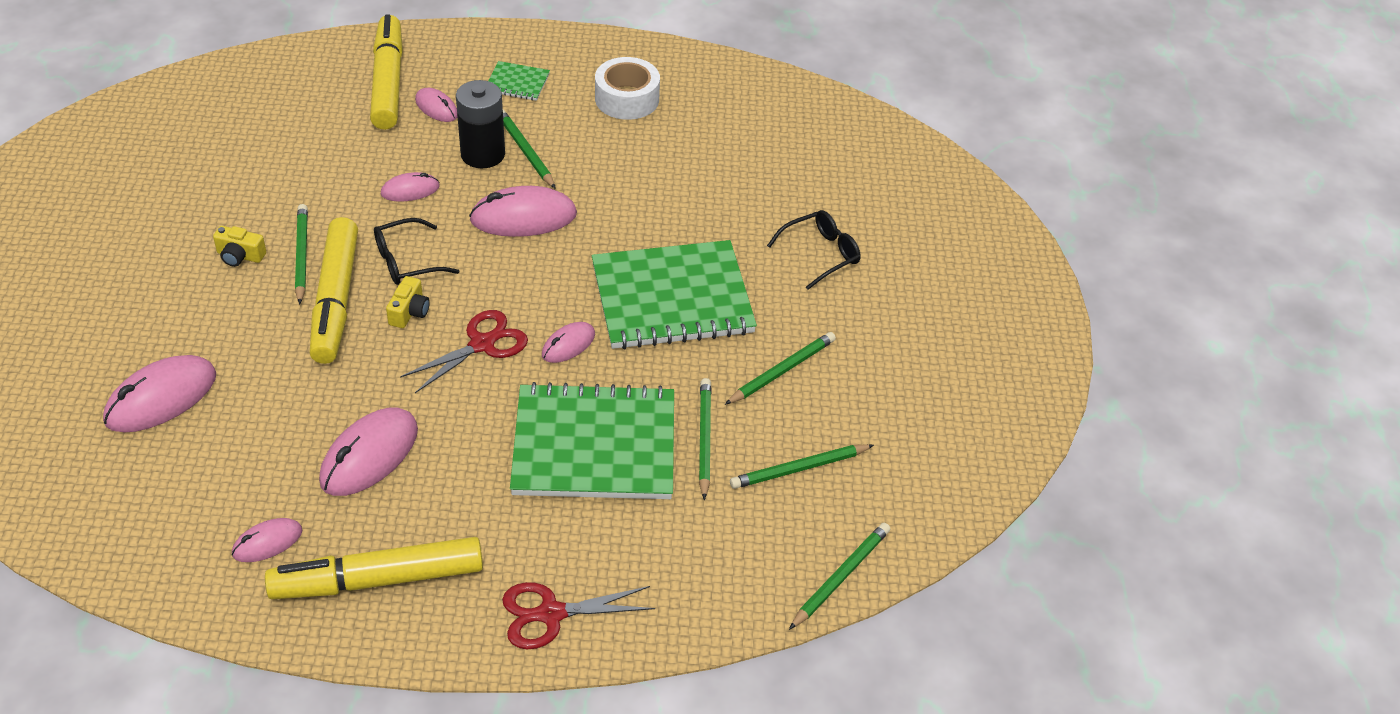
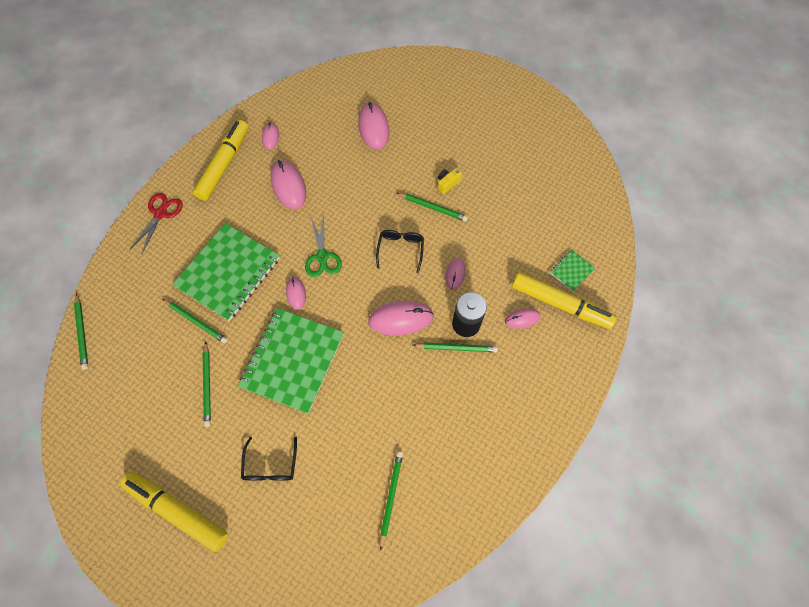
camera: 125 degrees right, 20 degrees up
(335, 300) = (392, 210): yellow marker -> yellow marker (177, 510)
(409, 312) = (364, 236): yellow camera -> none
(482, 344) = (322, 256): red scissors -> green scissors
(517, 83) = (525, 376): green notebook -> green notebook (571, 271)
(523, 217) = (400, 319): pink mouse -> pink mouse turned 60 degrees clockwise
(627, 99) = (475, 435): white tape -> none
(799, 469) = (147, 353): green pencil -> green pencil (391, 497)

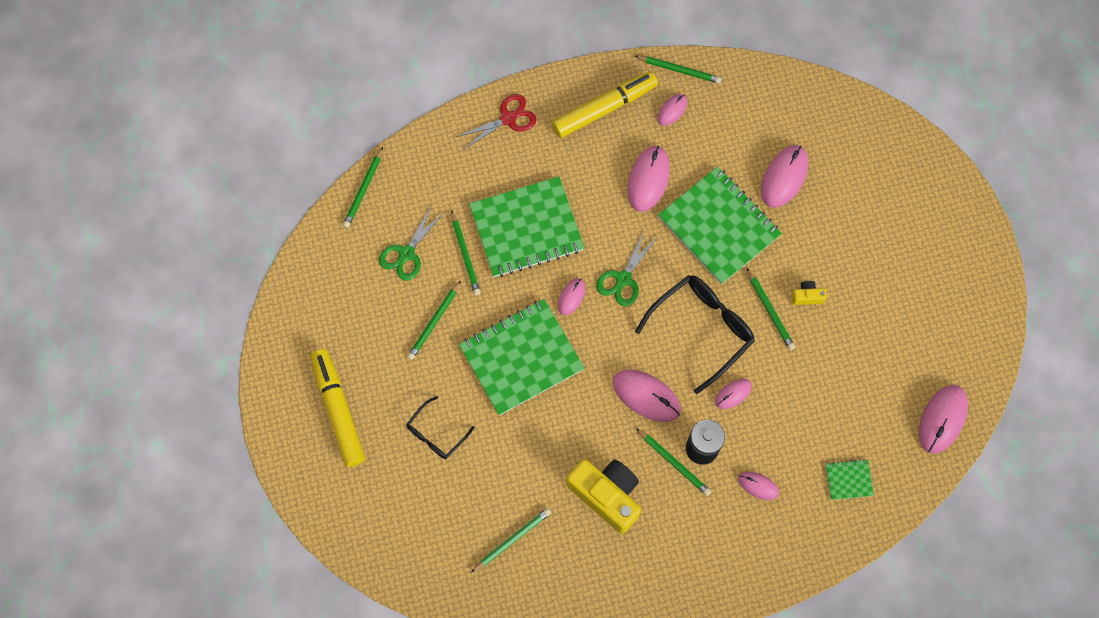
camera: 40 degrees right, 5 degrees up
(149, 353) = (406, 253): none -> green scissors
(256, 112) = (679, 70): none -> green pencil
(358, 182) = (719, 226): none -> green notebook
(400, 249) = (702, 329): black glasses -> black glasses, size x1.78
(430, 407) = (606, 495): none -> yellow camera
(560, 304) = (807, 501): yellow marker -> none
(589, 194) = (942, 419): none -> pink mouse

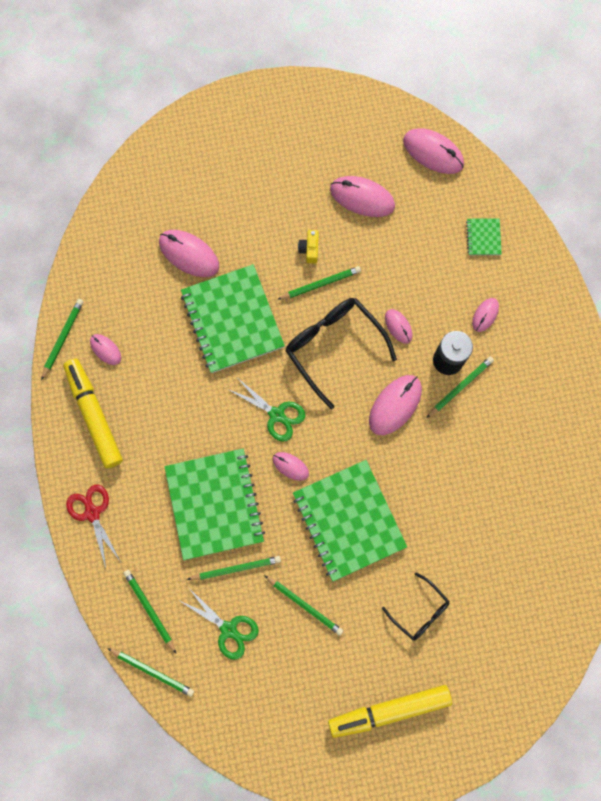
camera: 85 degrees left, 5 degrees up
(512, 539) = (526, 543): green pencil -> green pencil (150, 609)
(606, 495) = (488, 451): yellow camera -> none
(648, 179) = (176, 380): pink mouse -> pink mouse (362, 198)
(719, 226) = (232, 320): green notebook -> green notebook turned 75 degrees counterclockwise

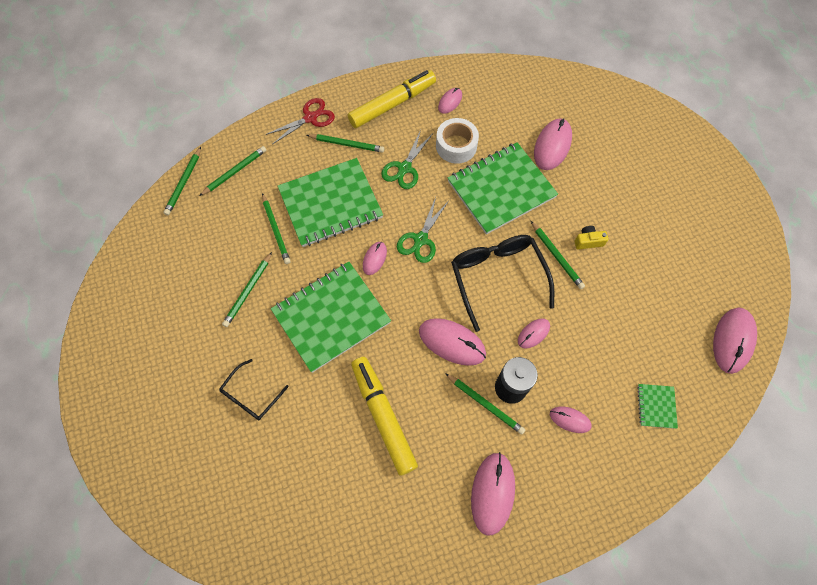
camera: 80 degrees right, 10 degrees down
(63, 338) = (452, 72): green pencil -> green pencil (347, 144)
(167, 355) = (456, 146): none -> white tape
(228, 629) = (222, 233): green scissors -> green scissors (404, 168)
(333, 347) = (497, 277): black glasses -> black glasses turned 60 degrees counterclockwise
(362, 198) = (657, 280): pink mouse -> pink mouse (492, 493)
(389, 710) = (155, 380): yellow marker -> yellow marker (383, 416)
(483, 237) = (656, 406): green notebook -> green notebook turned 75 degrees counterclockwise

